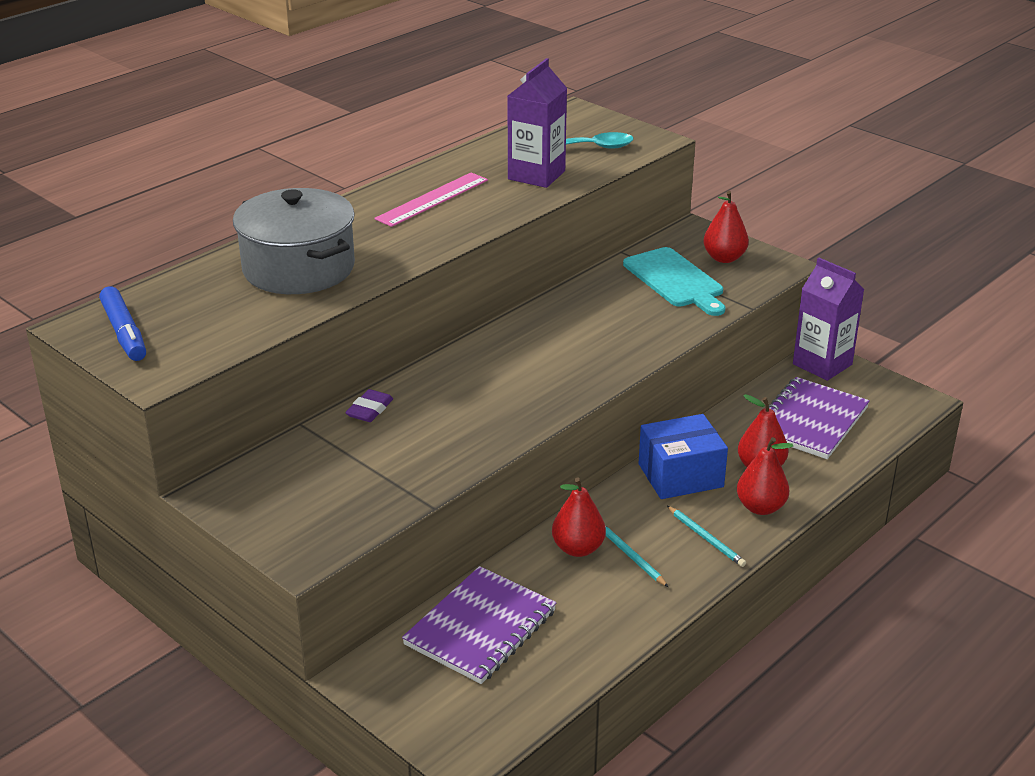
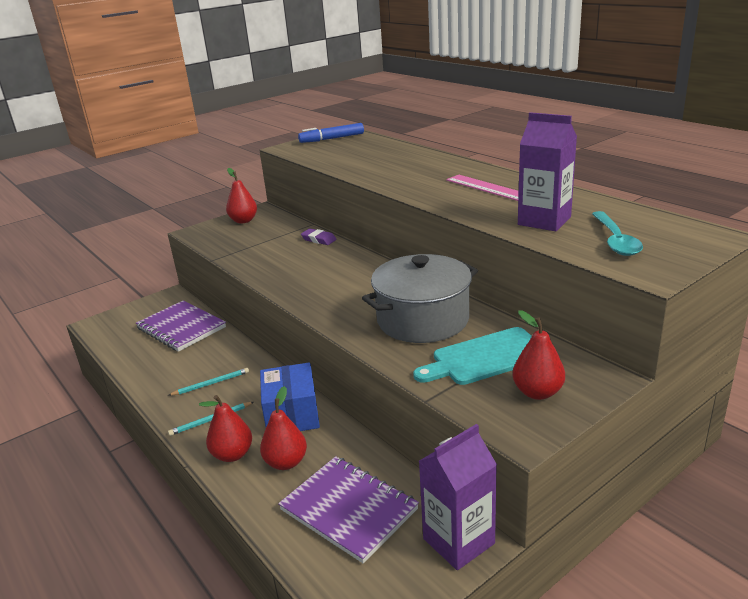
camera: 100 degrees right, 5 degrees down
(299, 268) = (391, 163): grey pot -> grey pot (422, 320)
(578, 548) = (230, 363): red pear -> red pear (243, 221)

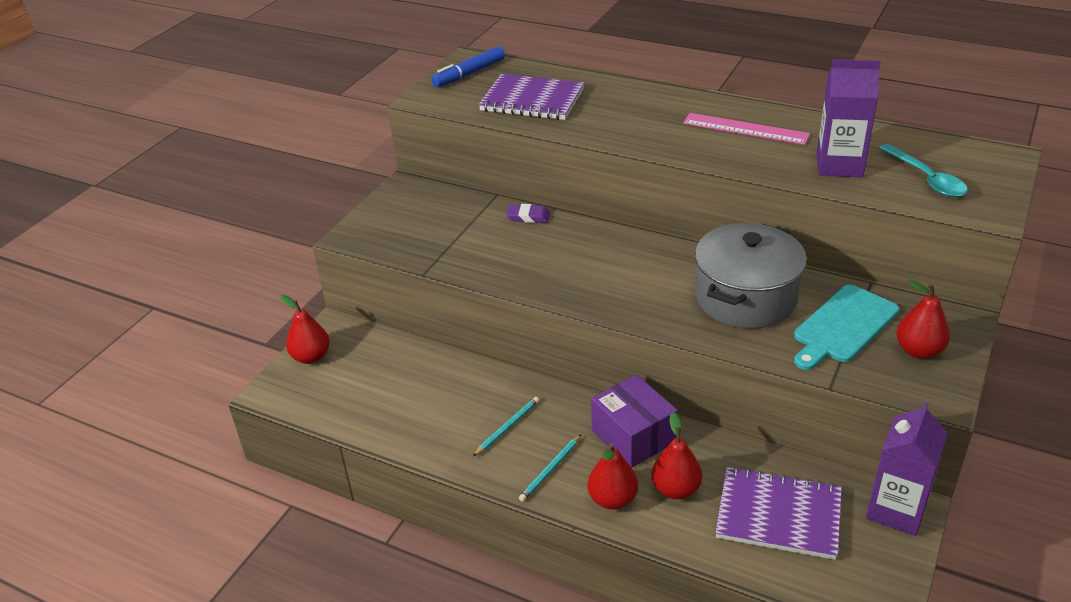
camera: 25 degrees left, 10 degrees up
(181, 328) = (396, 367): purple notebook -> purple notebook (532, 100)
(243, 221) = (400, 207): red pear -> red pear (311, 357)
(292, 414) = (633, 436): blue box -> purple box

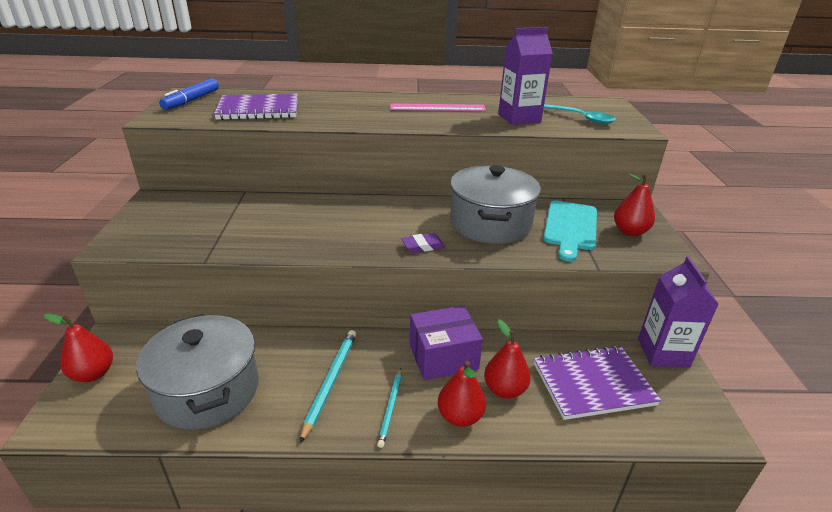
camera: 30 degrees left, 5 degrees down
(397, 401) = (208, 390): none -> grey pot
(507, 427) = (330, 382): turquoise pencil -> turquoise pencil, size x1.55
(528, 216) = (281, 202): purple eraser -> purple eraser (423, 246)
(633, 436) = (443, 356): purple box -> purple box turned 45 degrees counterclockwise

